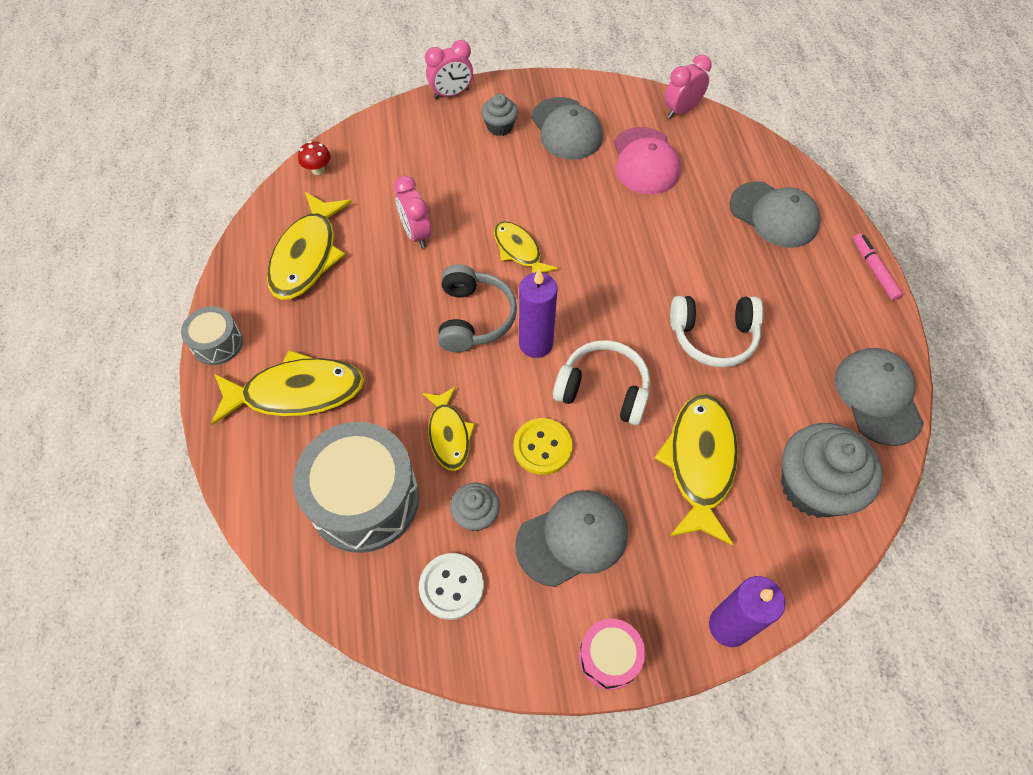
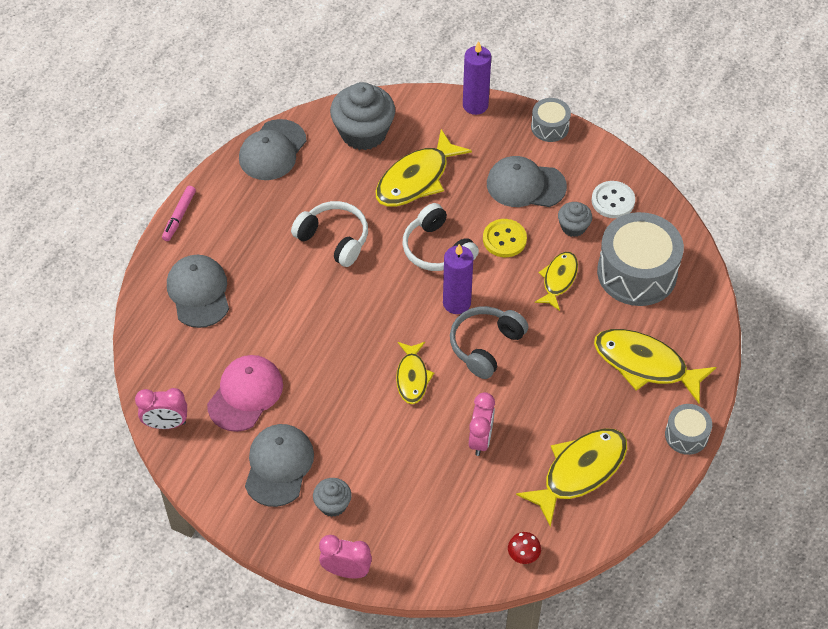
camera: 145 degrees left, 5 degrees down
(609, 657) = (550, 127): pink drum -> grey drum

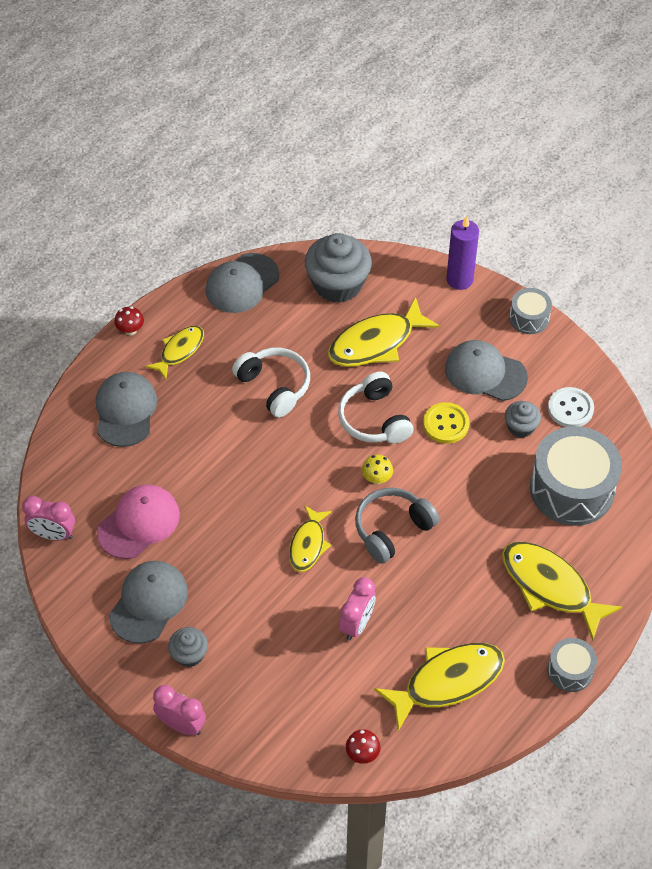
camera: 15 degrees right, 0 degrees up
(179, 216) = (130, 330): pink marker -> red mushroom
(456, 303) = (377, 478): purple candle -> yellow mushroom
(558, 279) = (488, 478): yellow fish -> yellow fish (180, 351)

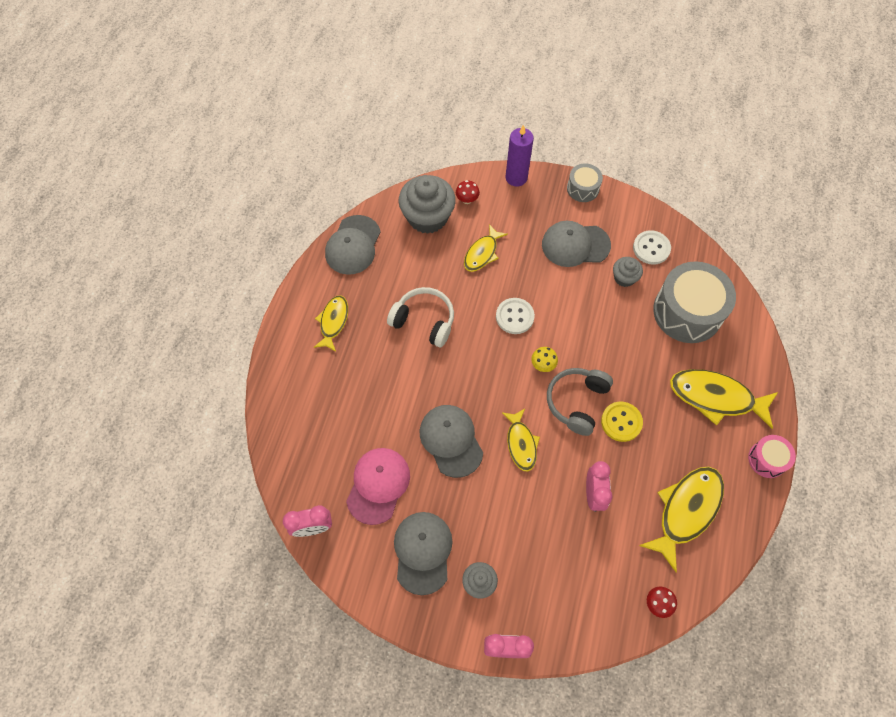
camera: 25 degrees left, 10 degrees up
(125, 410) = (316, 391): grey cap -> grey cap (451, 440)
(130, 330) = (284, 320): red mushroom -> red mushroom (467, 200)
(374, 419) = (514, 316): white headphones -> white button
(376, 343) = (482, 253): yellow fish -> yellow fish, size x0.60
(446, 424) = (569, 298): yellow button -> yellow button (621, 422)
(570, 670) = (767, 459): grey drum -> pink drum

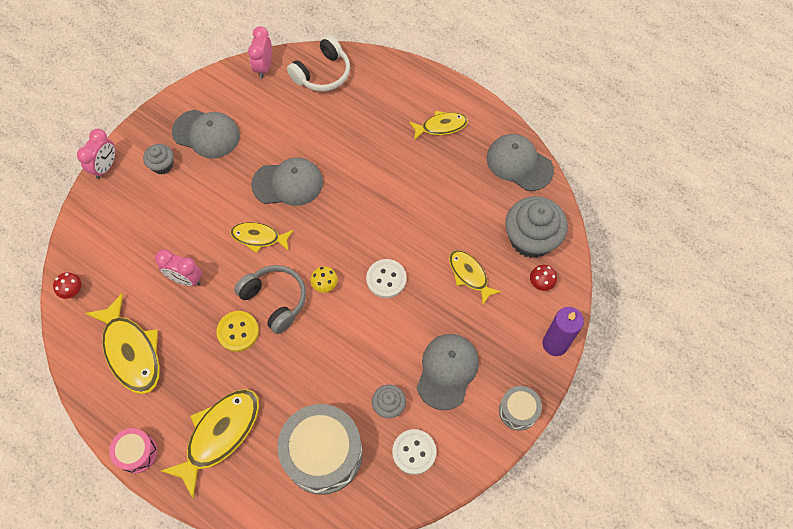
camera: 110 degrees right, 0 degrees up
(333, 322) = (441, 126): yellow fish -> yellow fish turned 45 degrees counterclockwise
(378, 485) = (275, 119): pink cap -> none
(424, 321) = (413, 198): white headphones -> white headphones (322, 73)

